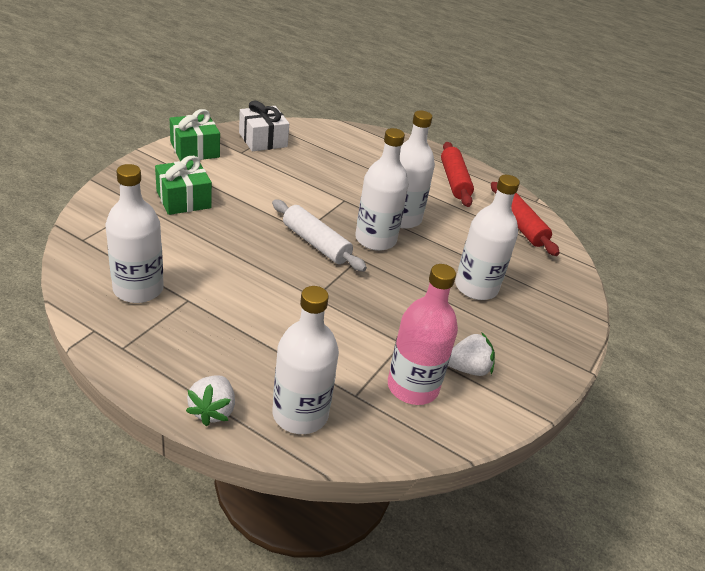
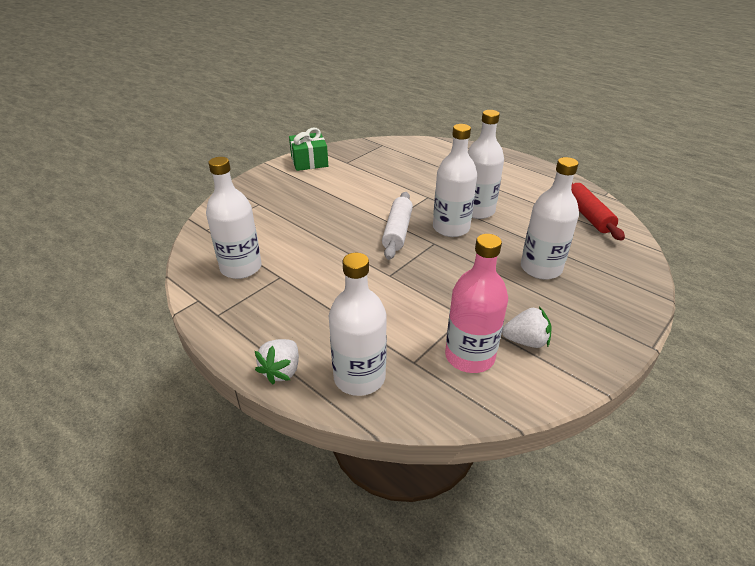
camera: 15 degrees right, 0 degrees up
(183, 199) = (292, 198): green gift -> none
(263, 140) = (366, 153): white gift -> none
(316, 243) = (397, 231): white rolling pin -> white rolling pin turned 45 degrees clockwise
(454, 181) = (528, 180): red rolling pin -> none

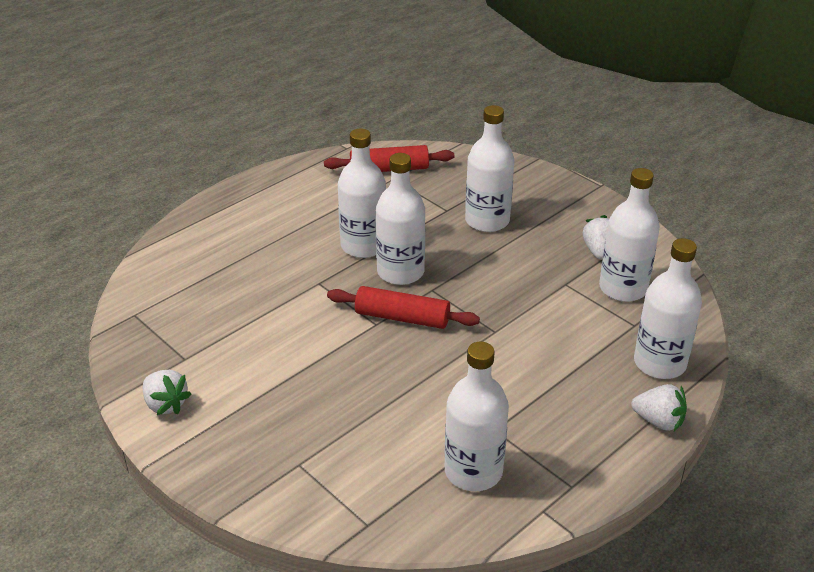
camera: 85 degrees left, 0 degrees up
(309, 161) = (166, 404): green gift -> white strawberry
(397, 231) = (402, 318): white rolling pin -> red rolling pin
(469, 356) = (623, 288): pink bottle -> white bottle

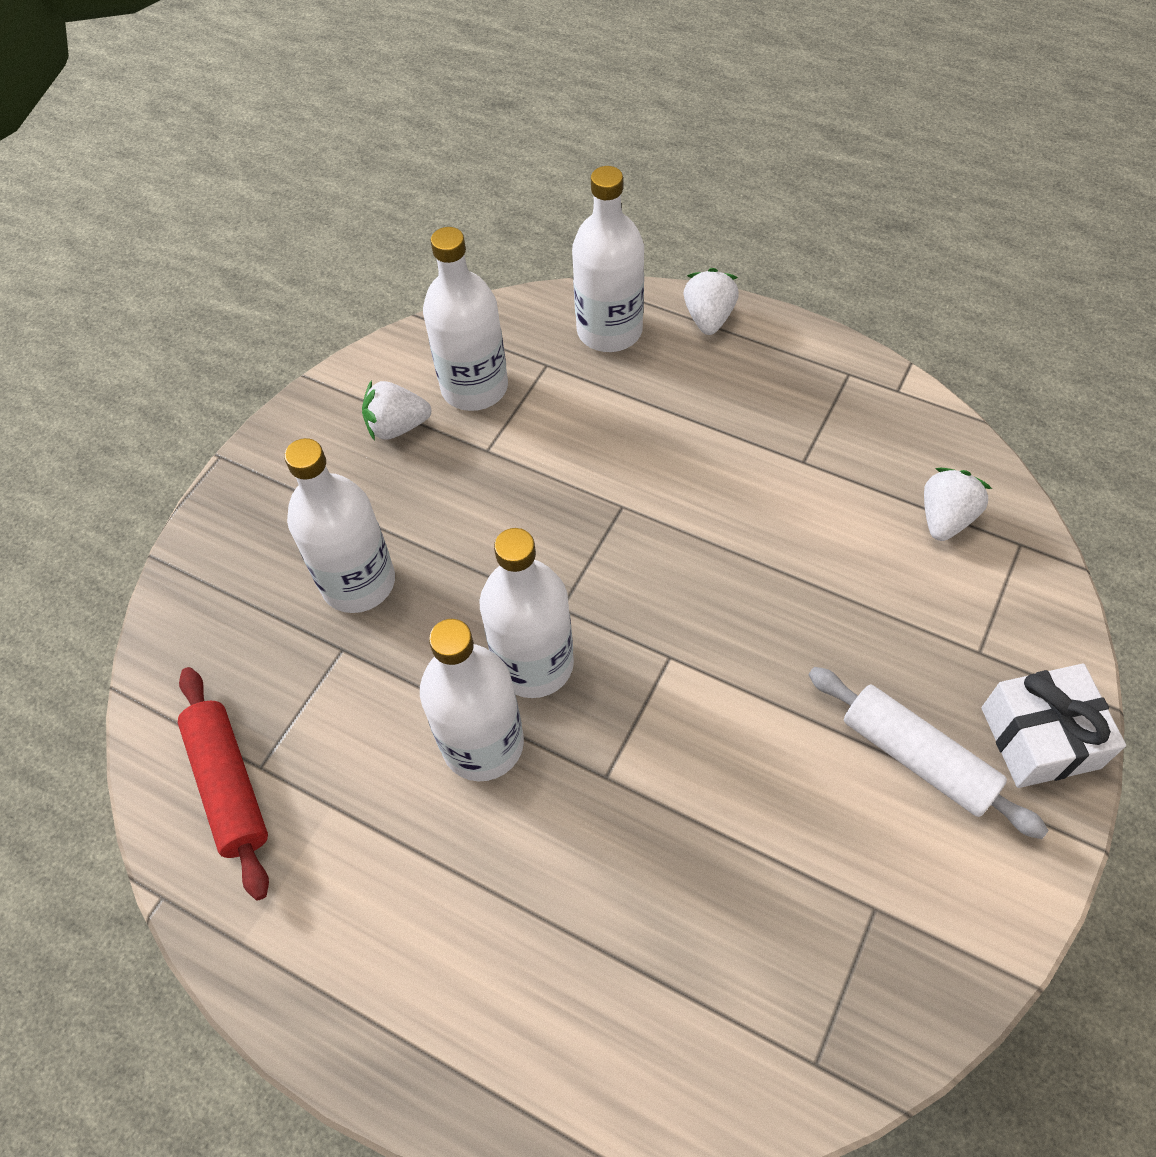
camera: 105 degrees left, 20 degrees up
(166, 404) = (981, 884): white strawberry -> white strawberry (945, 518)
(226, 468) = (1040, 737): none -> white gift
(251, 406) = (917, 758): none -> white rolling pin
(402, 318) = (642, 626): red rolling pin -> none
(473, 471) = (880, 465): white bottle -> none

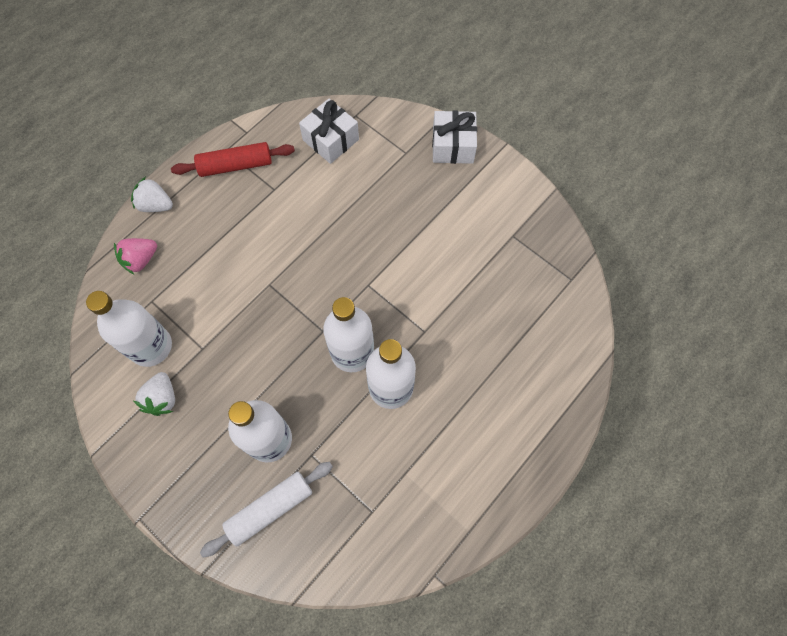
camera: 80 degrees left, 10 degrees up
(229, 785) = (378, 531): red rolling pin -> red rolling pin (235, 166)
(609, 330) = (141, 260): white bottle -> pink strawberry
(917, 758) = (449, 196): white rolling pin -> white rolling pin (270, 509)
(945, 518) = (331, 140): white strawberry -> white gift

